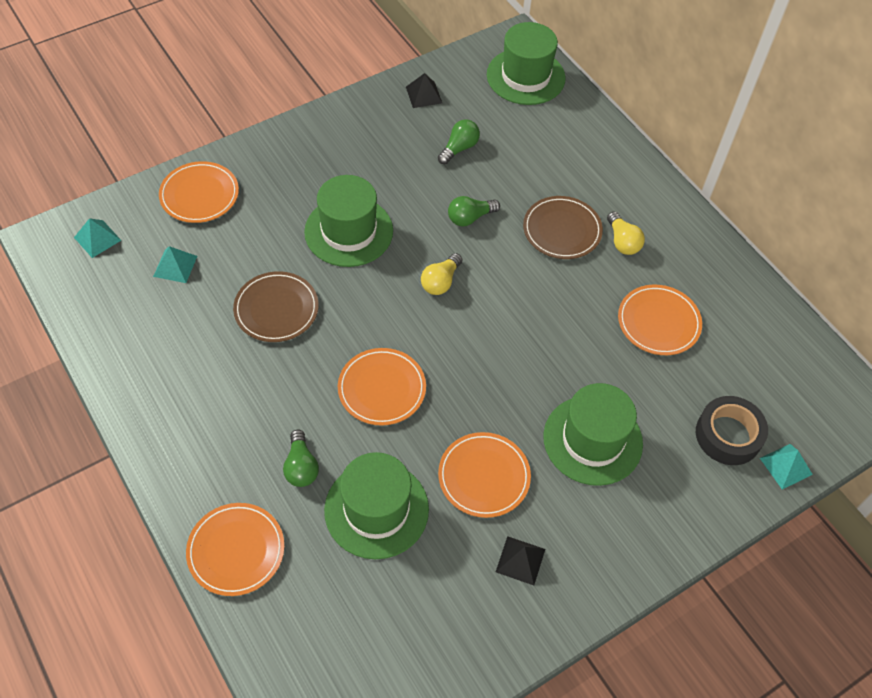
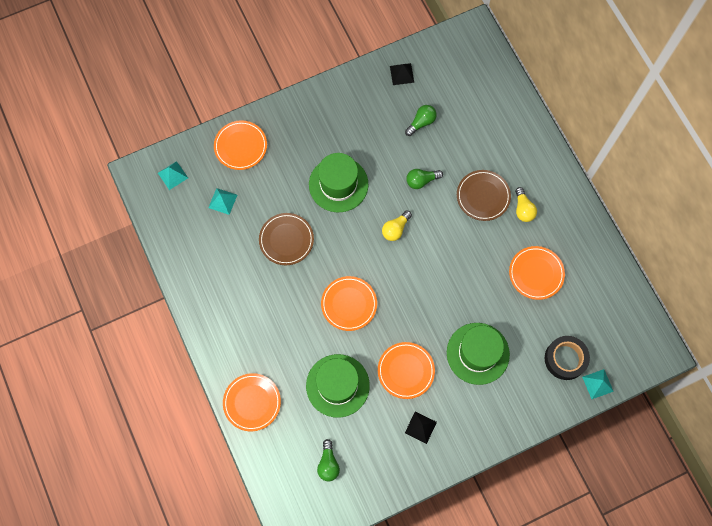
camera: 10 degrees right, 15 degrees up
(301, 467) = (294, 352): green light bulb -> green light bulb (328, 463)
(525, 76) = (477, 63): green hat -> none

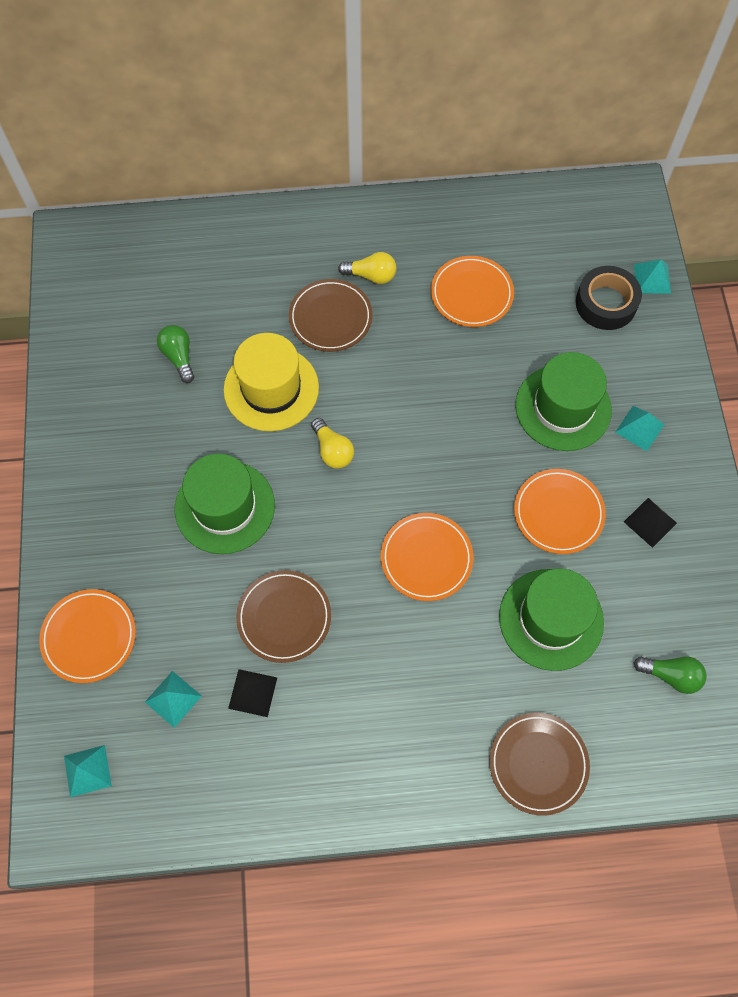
camera: 70 degrees left, 5 degrees down
(252, 402) = (538, 764): orange plate -> brown plate
(401, 74) = (87, 355): black pyramid -> black pyramid (252, 693)
(421, 181) = (271, 388): green light bulb -> yellow hat
(482, 404) = (640, 428): none -> turquoise pyramid

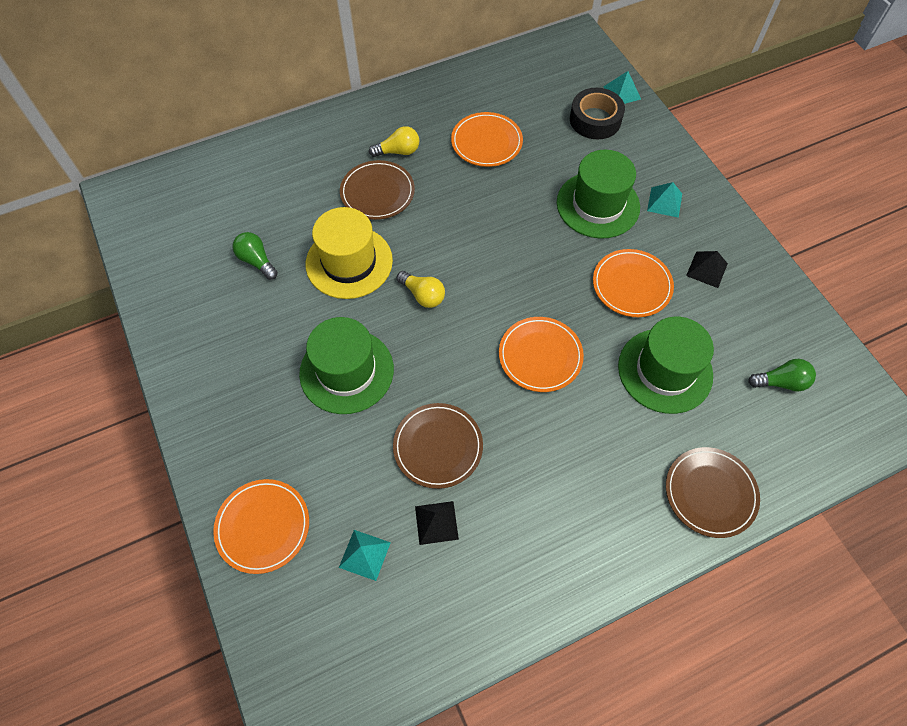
camera: 20 degrees left, 5 degrees down
(87, 770) = (307, 652): turquoise pyramid -> none

